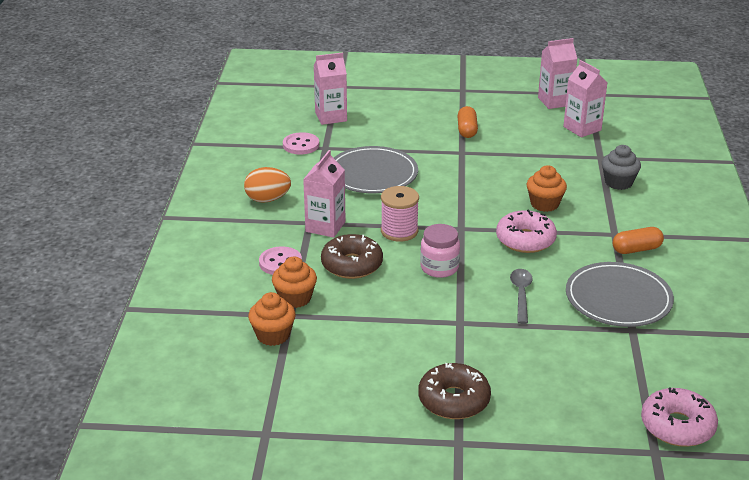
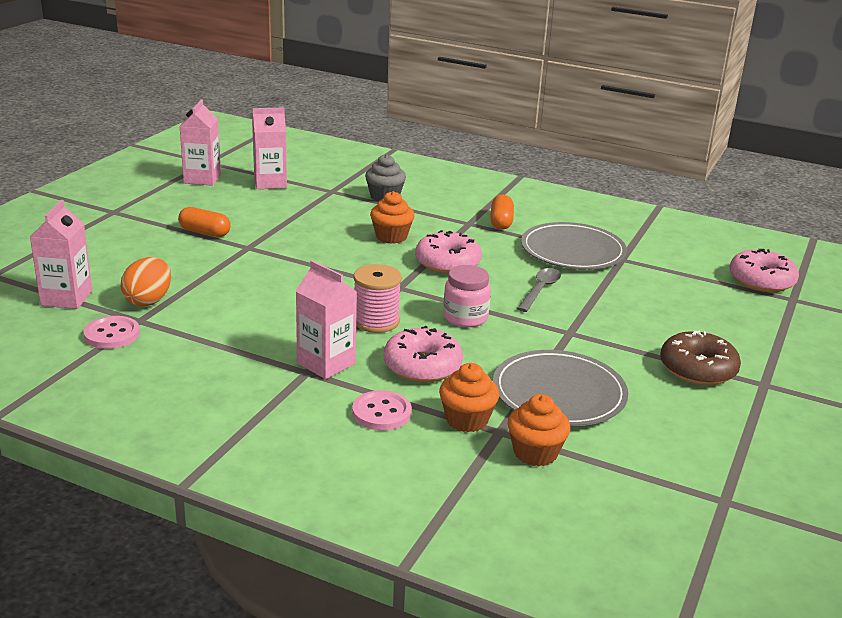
camera: 70 degrees left, 5 degrees down
(267, 199) = (223, 389): orange egg -> orange egg (148, 300)
(352, 265) = (422, 366): brown donut -> pink donut
(372, 174) = (238, 306): grey plate -> grey plate (559, 393)
(521, 294) = (540, 290): grey spoon -> grey spoon turned 90 degrees clockwise

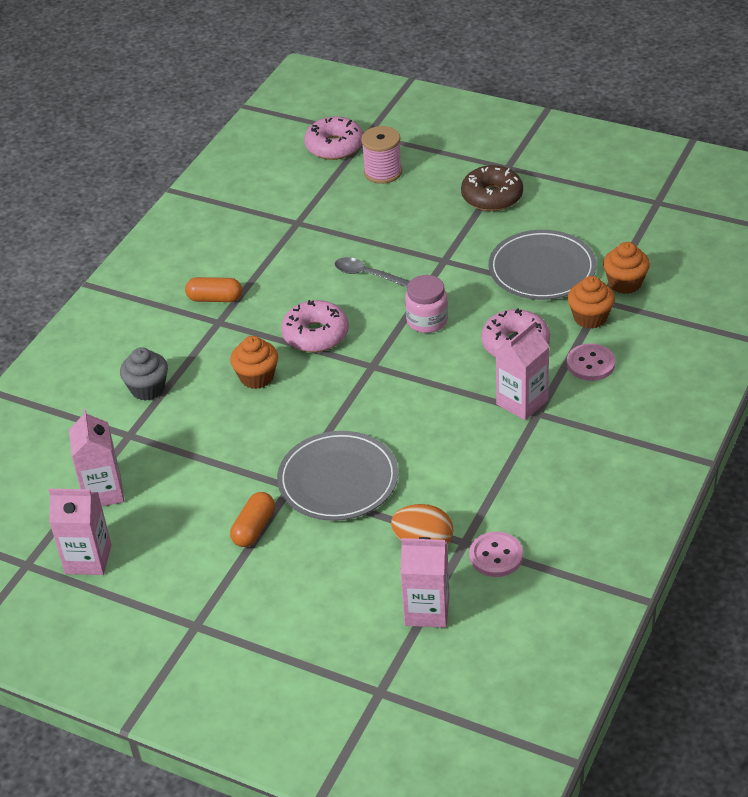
camera: 85 degrees left, 15 degrees up
(376, 321) = (442, 376): pink spool -> pink spool (383, 172)
(572, 251) = (282, 252): grey plate -> grey plate (338, 480)

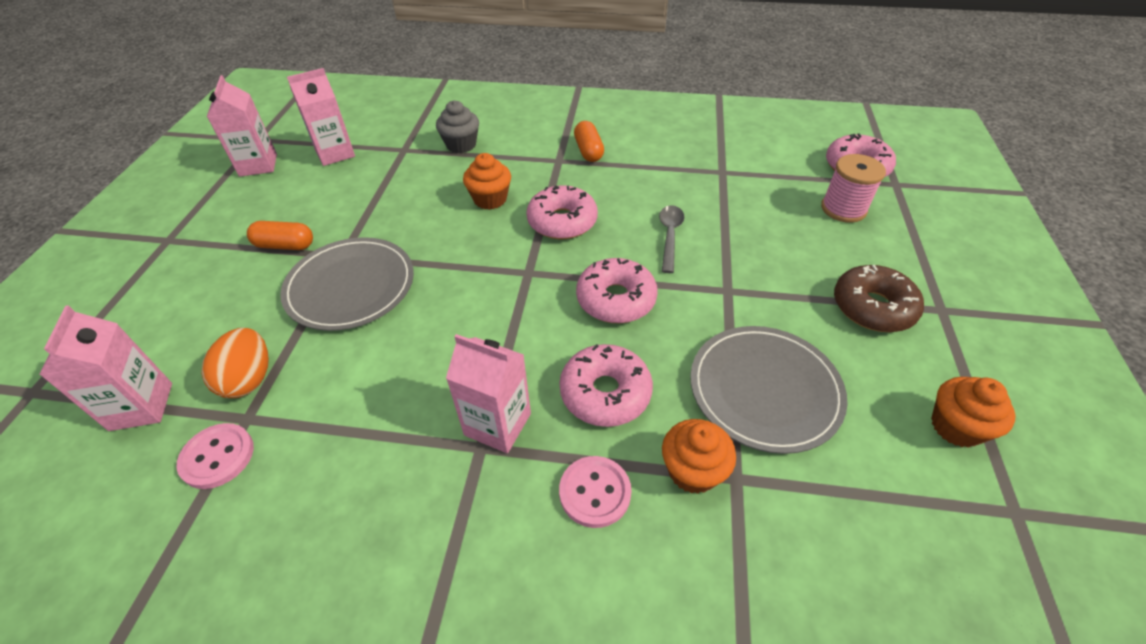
camera: 70 degrees right, 5 degrees up
(427, 321) = (616, 299): pink jar -> pink donut
(625, 283) = (791, 503): orange cupcake -> orange cupcake (956, 426)

